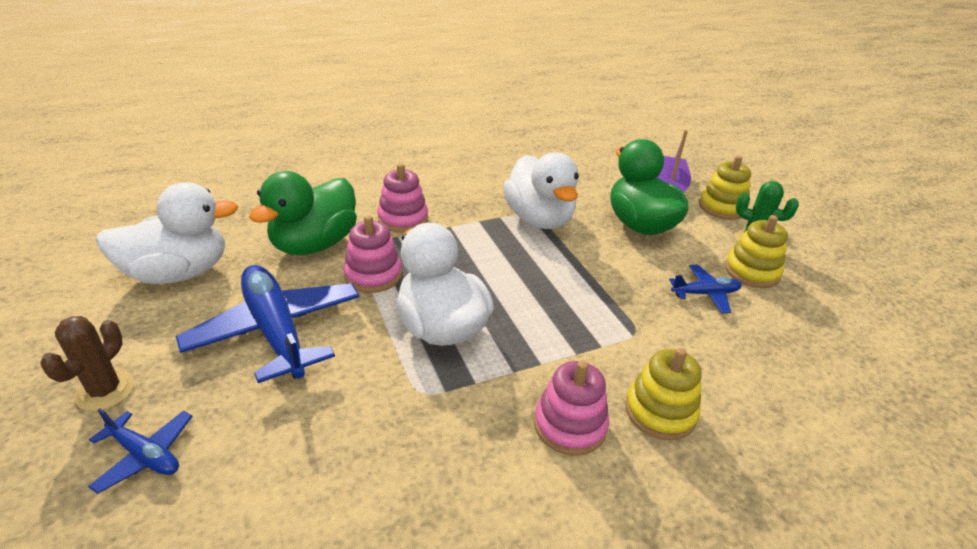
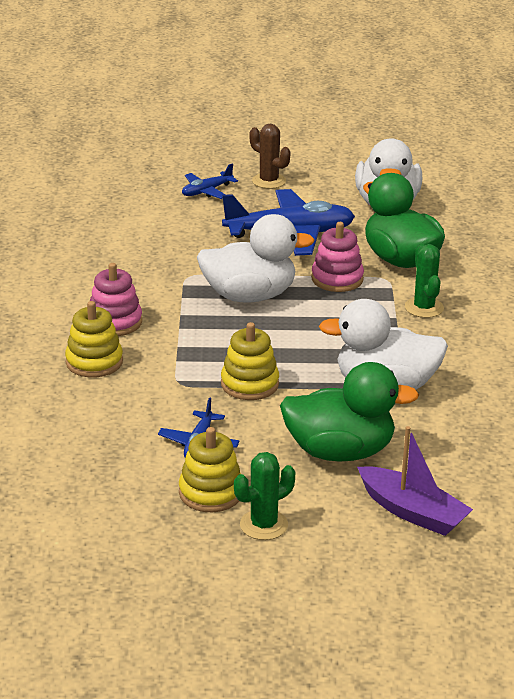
camera: 115 degrees right, 5 degrees down
(403, 219) = (424, 308): pink stacking toy -> green cactus
(722, 207) = (345, 537): yellow stacking toy -> yellow stacking toy (249, 384)

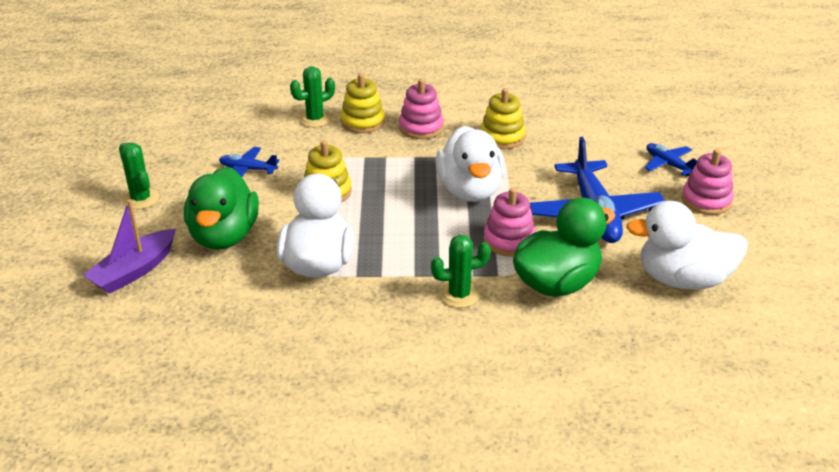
camera: 90 degrees right, 5 degrees up
(81, 397) = (315, 119): none -> green cactus
(211, 492) = (186, 176): yellow stacking toy -> yellow stacking toy (502, 137)
(269, 181) = (706, 200): brown cactus -> pink stacking toy

